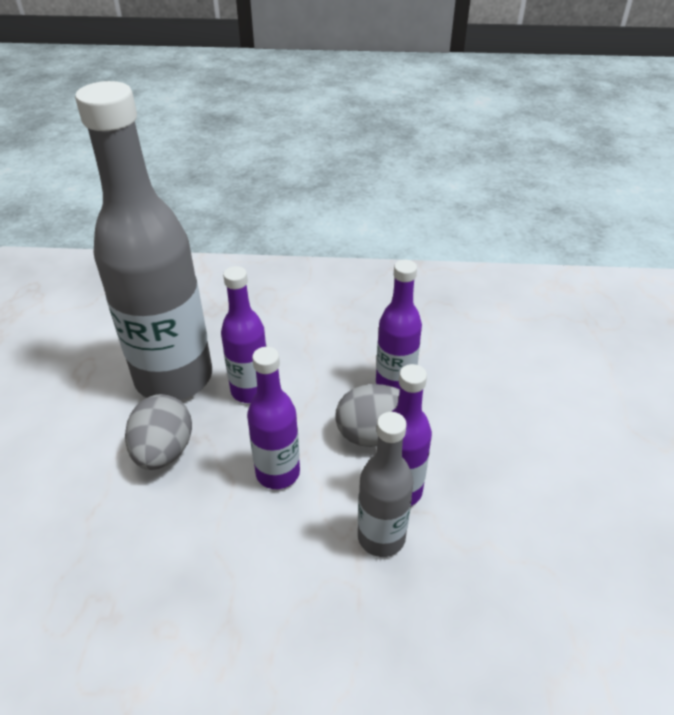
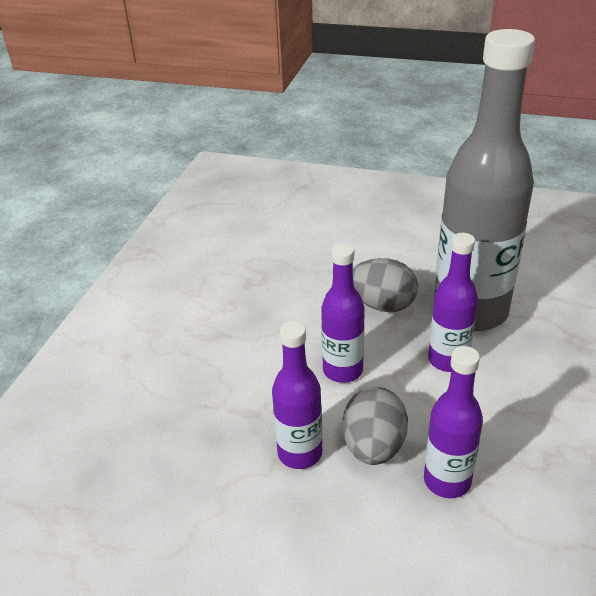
camera: 105 degrees right, 5 degrees down
(381, 537) = (255, 430): grey bottle -> none

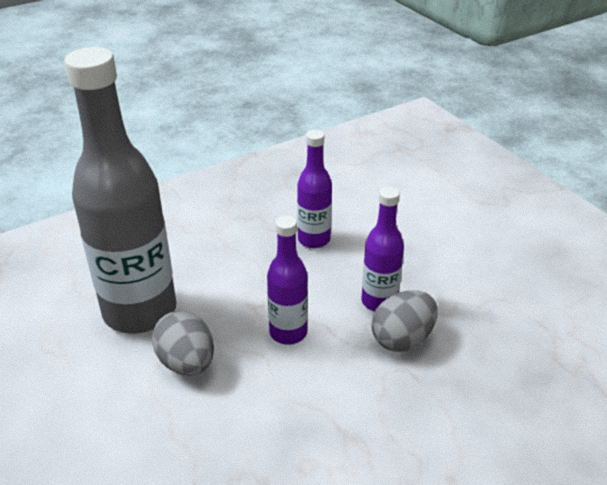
camera: 140 degrees left, 0 degrees up
(373, 447) = (330, 277): grey egg -> grey egg (402, 339)
(448, 360) = (212, 291): purple bottle -> none

